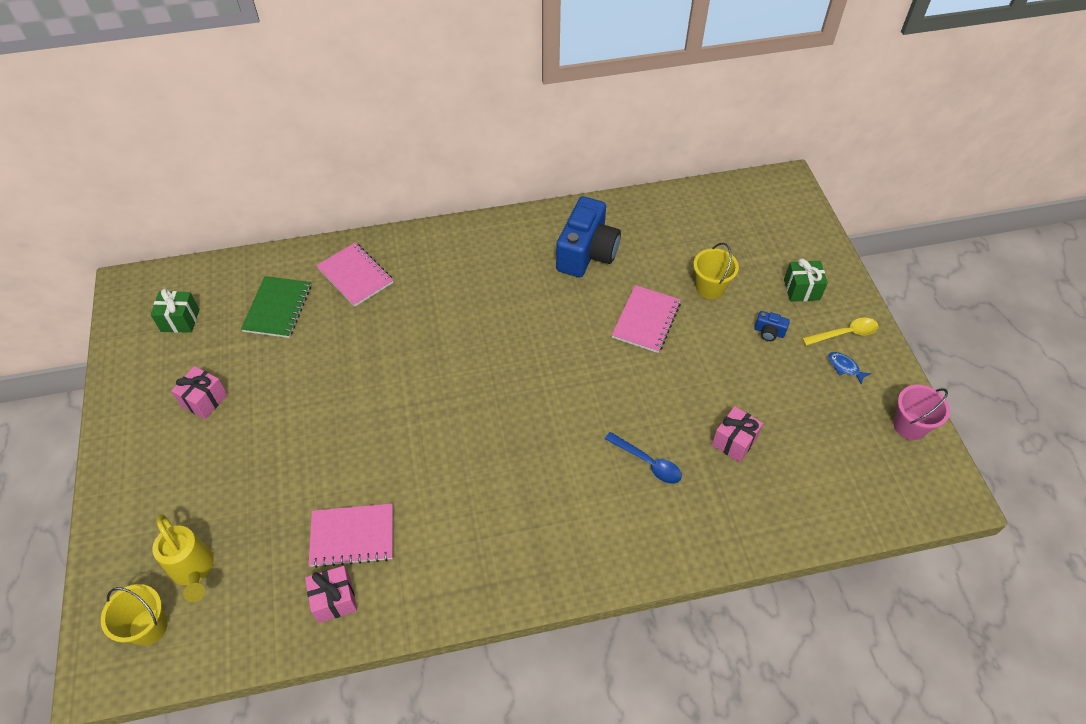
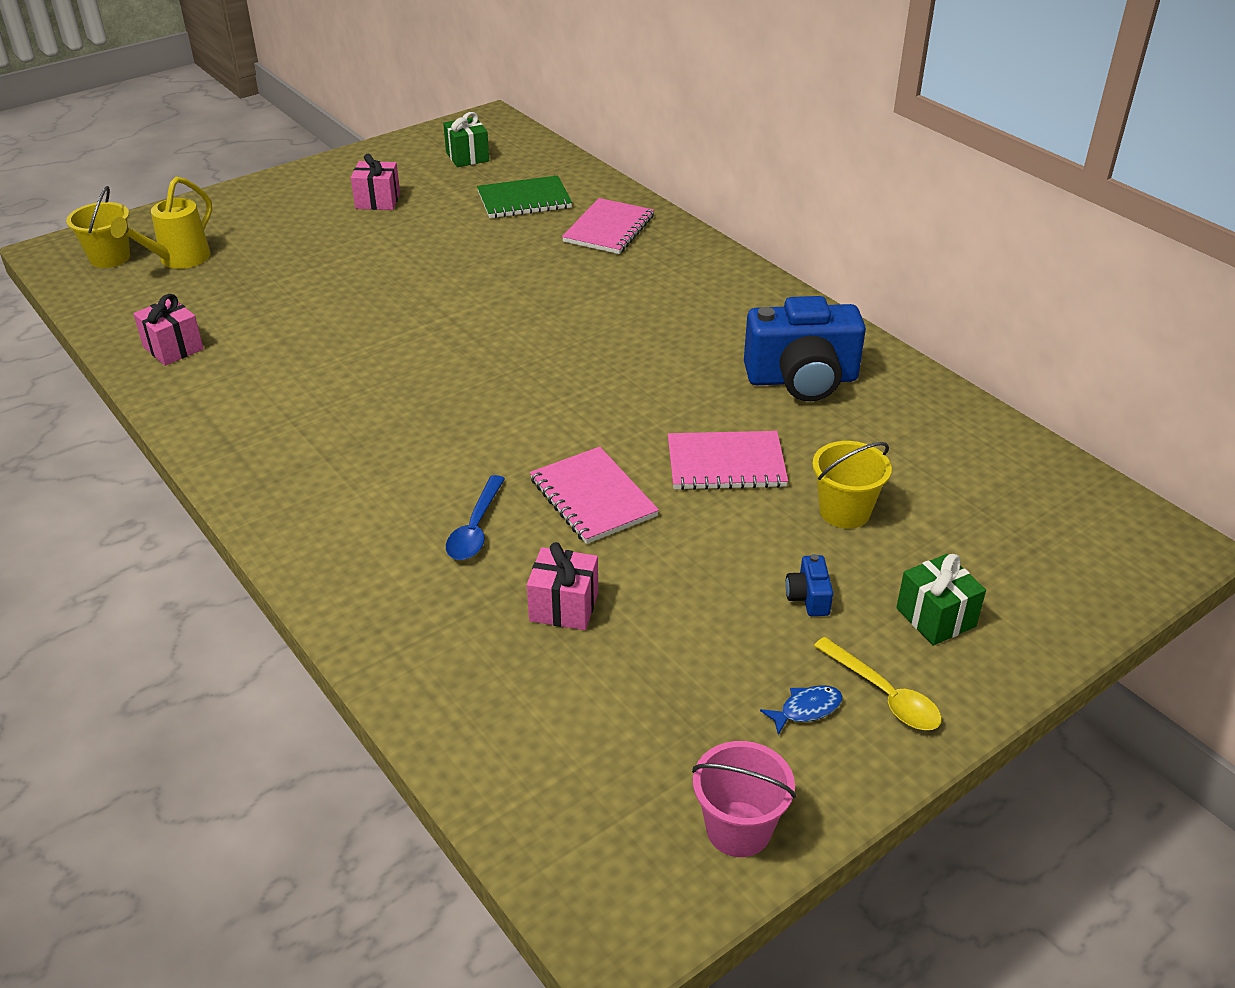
camera: 65 degrees right, 15 degrees down
(352, 536) = (255, 335): pink notebook -> pink notebook (592, 498)
(844, 367) = (806, 709): blue fish -> blue fish turned 45 degrees clockwise

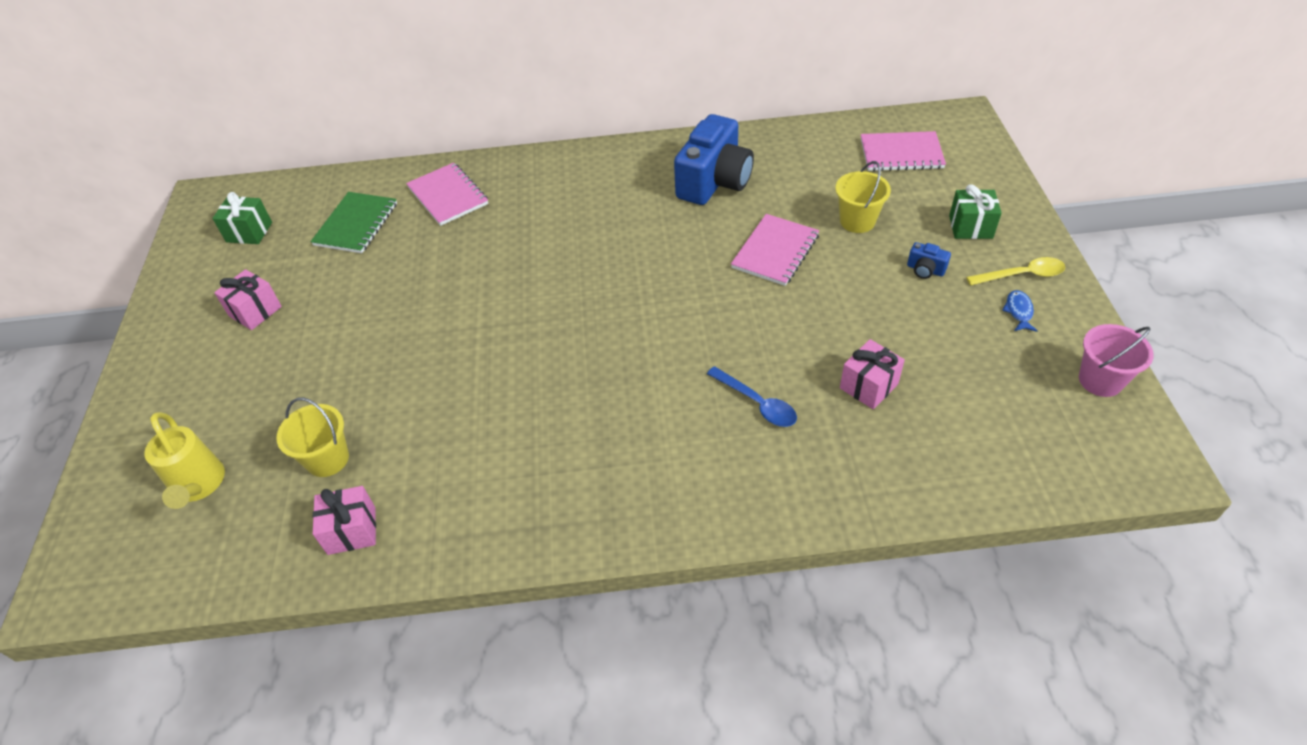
camera: 55 degrees left, 10 degrees up
(110, 258) = (132, 543): yellow bucket -> yellow bucket (327, 459)
(592, 498) = (765, 329): pink notebook -> pink notebook (901, 154)

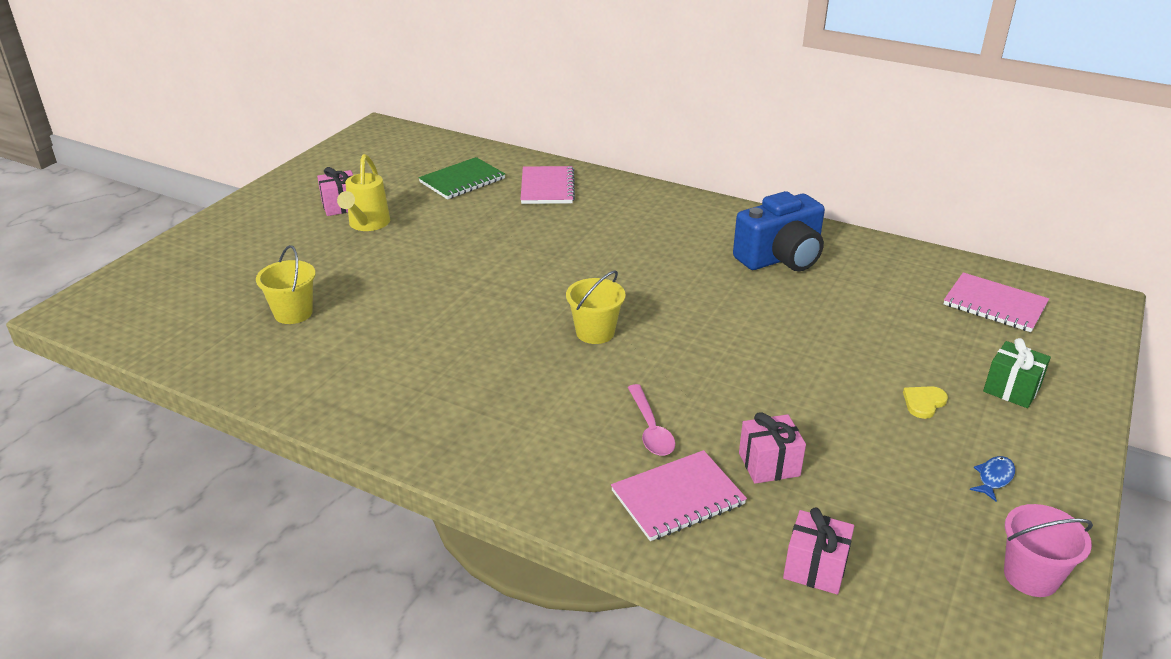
camera: 30 degrees right, 15 degrees down
(199, 486) = (201, 291): yellow watering can -> yellow watering can (367, 224)
(249, 232) = (386, 158): green gift -> none
(352, 530) = (263, 363): pink gift -> pink gift (815, 568)
(757, 403) = (650, 429): blue spoon -> pink spoon
(775, 251) = (784, 329): pink notebook -> pink notebook (678, 498)
(857, 221) = (891, 338): yellow bucket -> yellow bucket (595, 332)
(925, 270) = (923, 403): blue camera -> yellow heart
(1021, 275) = (1029, 451): yellow spoon -> none

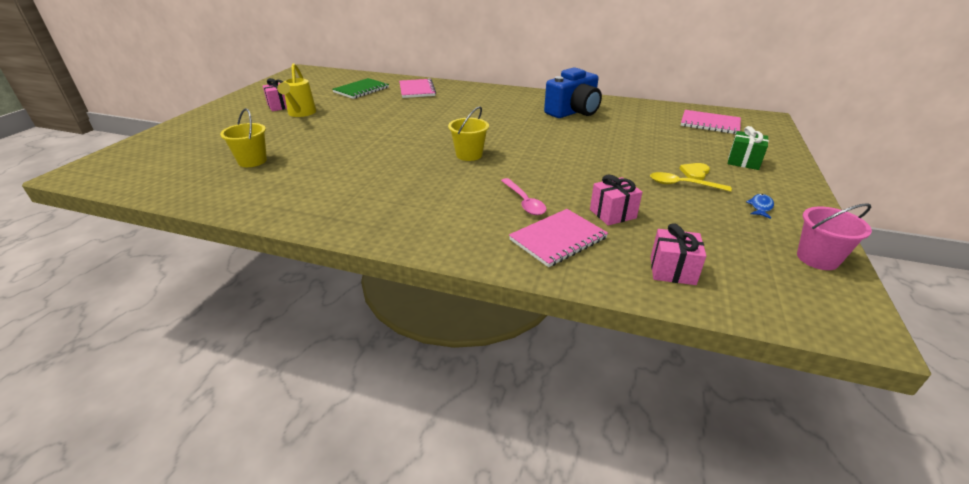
camera: 10 degrees left, 0 degrees up
(894, 424) = (683, 185): none -> yellow spoon

